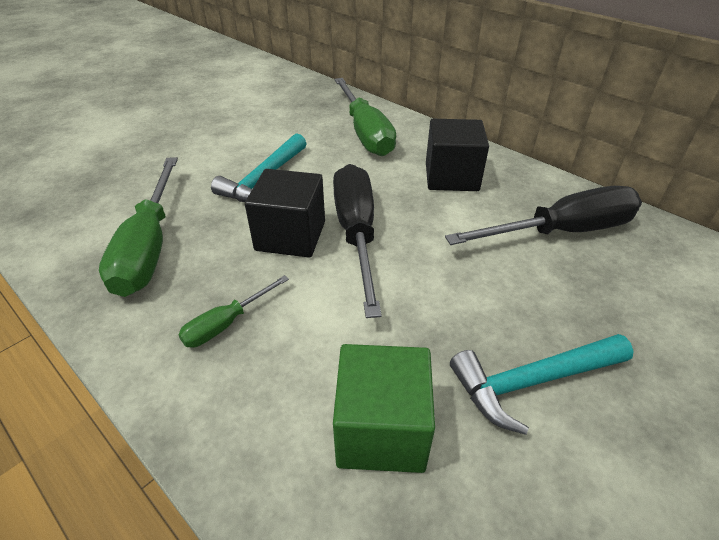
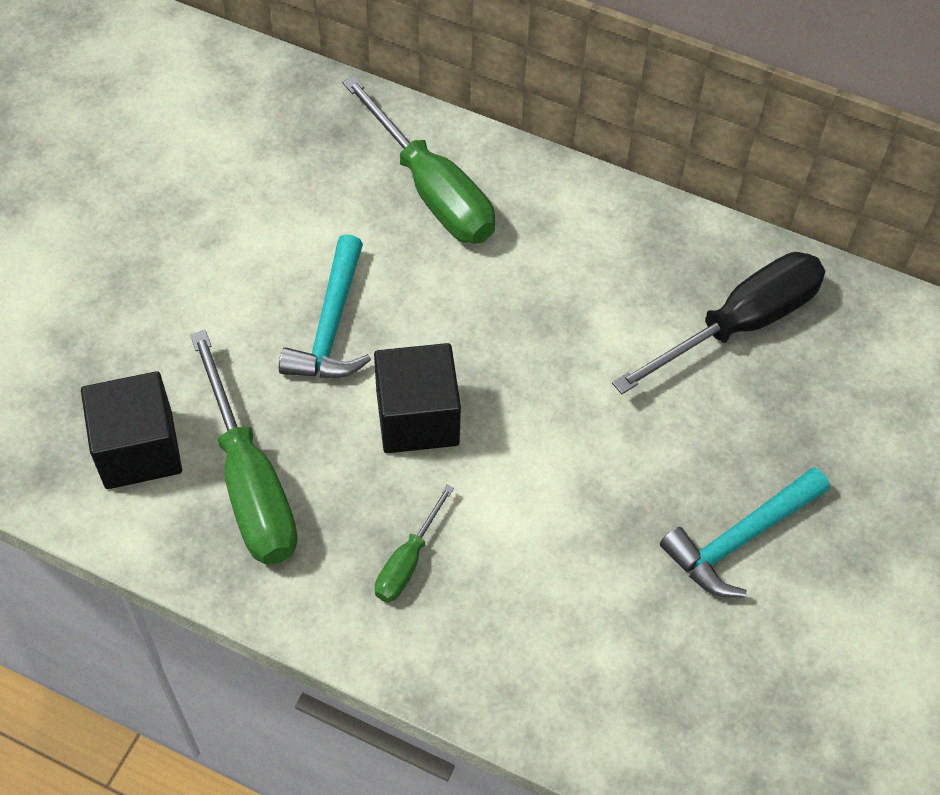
camera: 20 degrees left, 15 degrees up
(356, 233) = (497, 392): black screwdriver -> none
(381, 430) = (615, 629): green cube -> none
(451, 177) = (583, 257): black cube -> black cube (139, 449)

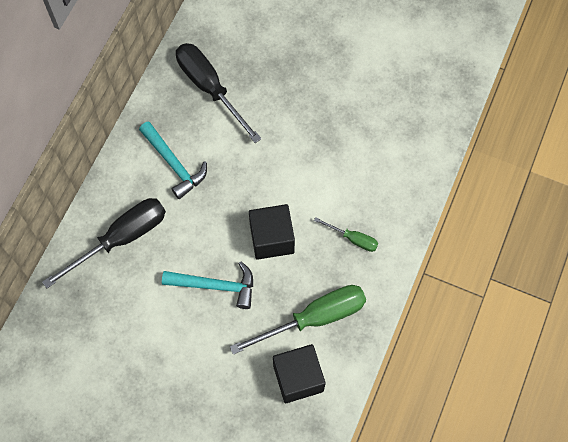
camera: 90 degrees left, 10 degrees up
(432, 190) = (121, 239): green screwdriver -> black screwdriver
(740, 539) = (330, 94): turquoise hammer -> turquoise hammer (174, 164)

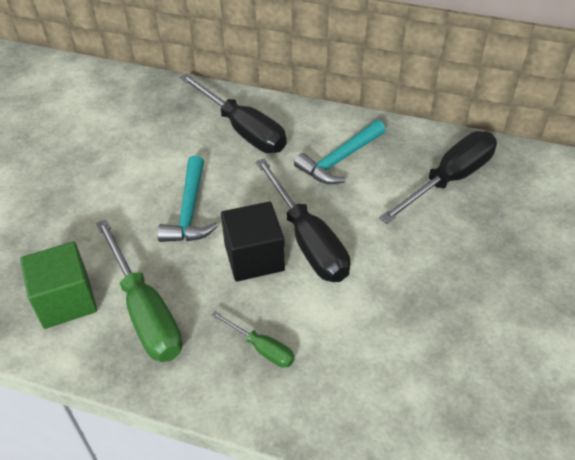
camera: 85 degrees right, 20 degrees down
(260, 199) = (308, 240): none -> black screwdriver
(298, 378) = (66, 300): black cube -> green cube
(353, 239) = (262, 348): green screwdriver -> green screwdriver turned 75 degrees counterclockwise

